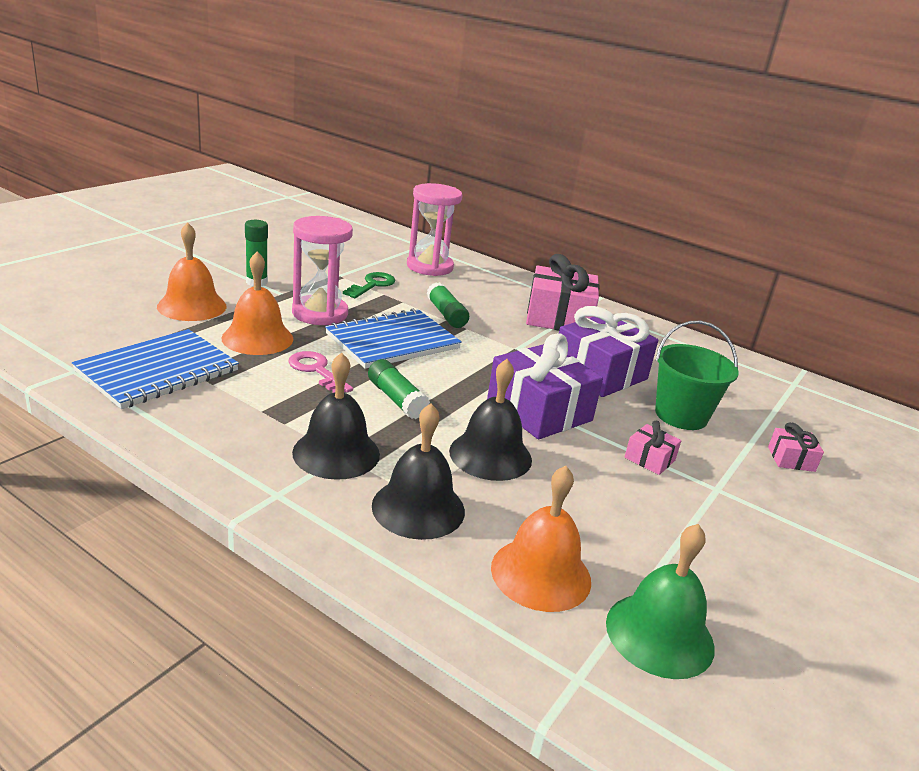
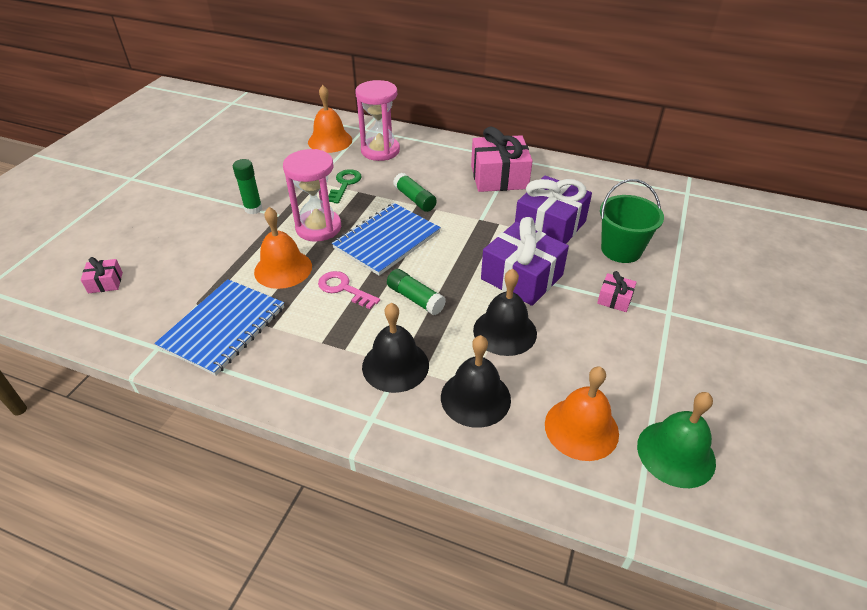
camera: 10 degrees left, 15 degrees up
(192, 306) = (215, 250): orange bell -> orange bell (330, 141)
(791, 459) = (708, 268): pink gift -> pink gift (105, 282)

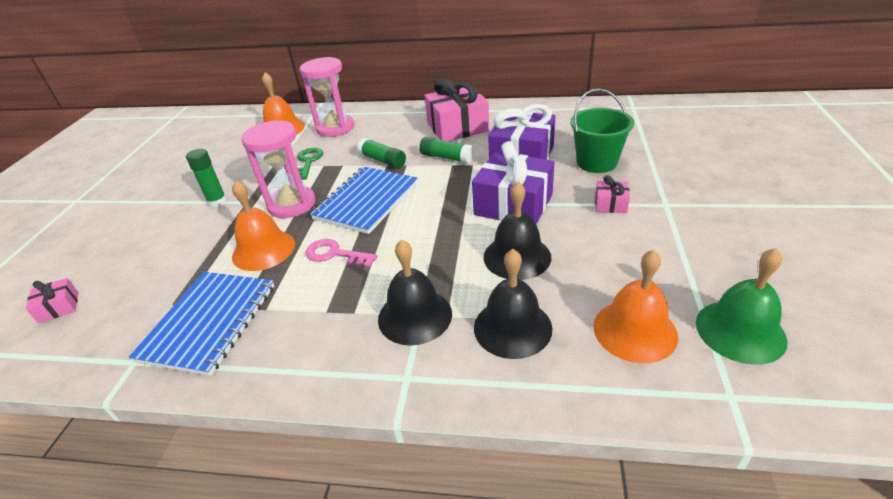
camera: 10 degrees left, 5 degrees down
(415, 299) = (414, 247): green glue stick -> green glue stick (446, 157)

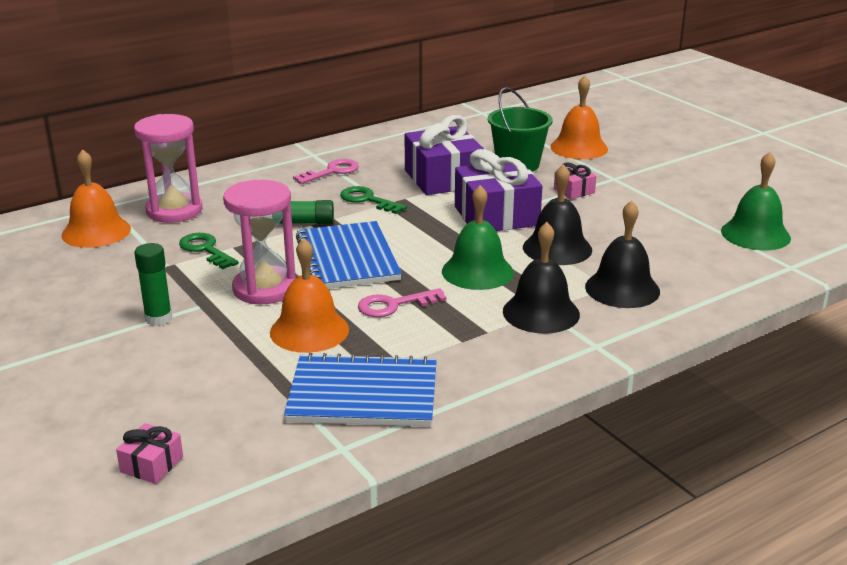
camera: 45 degrees left, 10 degrees down
(209, 322) = (363, 394): blue notebook -> blue notebook turned 60 degrees counterclockwise
(427, 251) = (477, 271): none -> green bell
(446, 157) = (367, 200): green glue stick -> green key
(457, 127) = (332, 172): pink gift -> pink key
(634, 330) = (699, 258): orange bell -> orange bell (579, 148)

